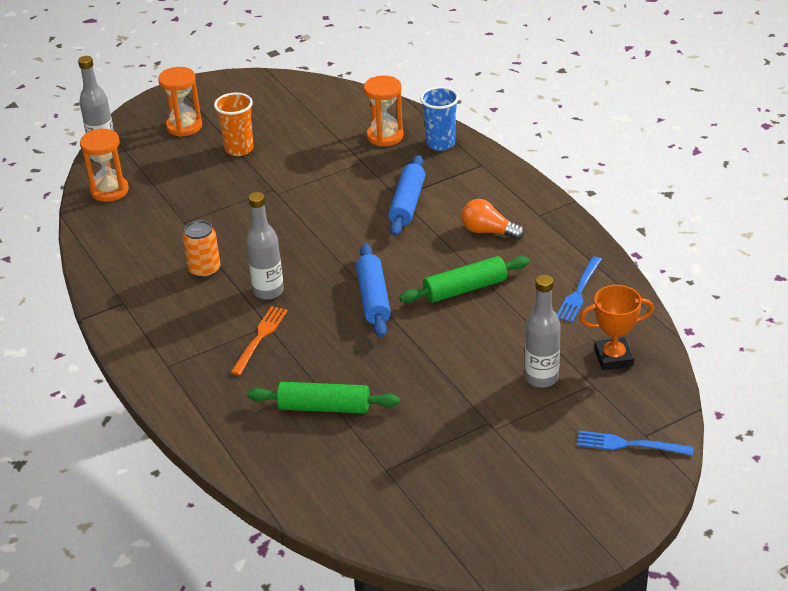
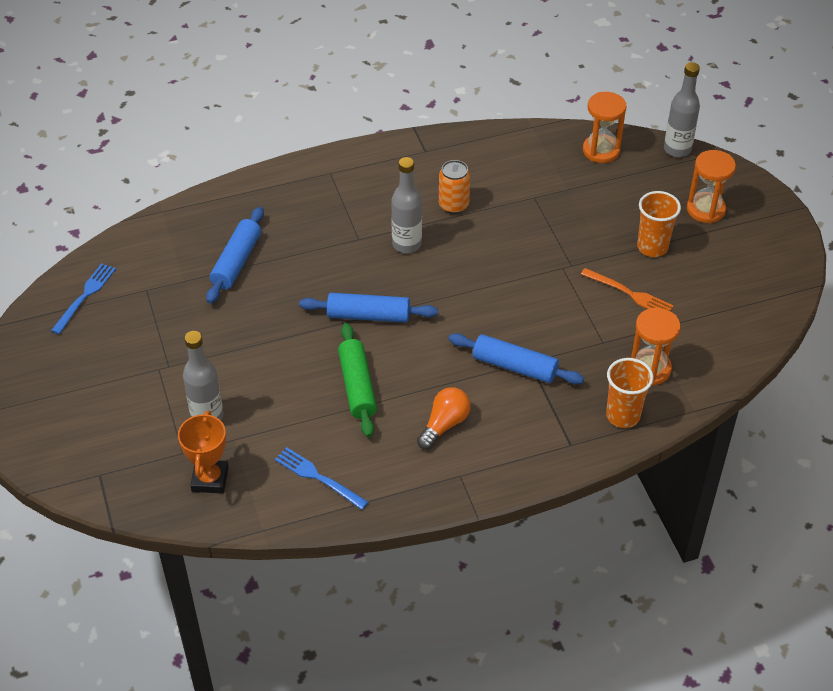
camera: 100 degrees right, 10 degrees up
(260, 337) = (344, 232): orange fork -> orange fork (630, 294)
(324, 407) = (237, 262): green rolling pin -> blue rolling pin
(440, 143) = (623, 416): blue cup -> orange cup
(628, 445) = (94, 458): blue fork -> blue fork (85, 295)

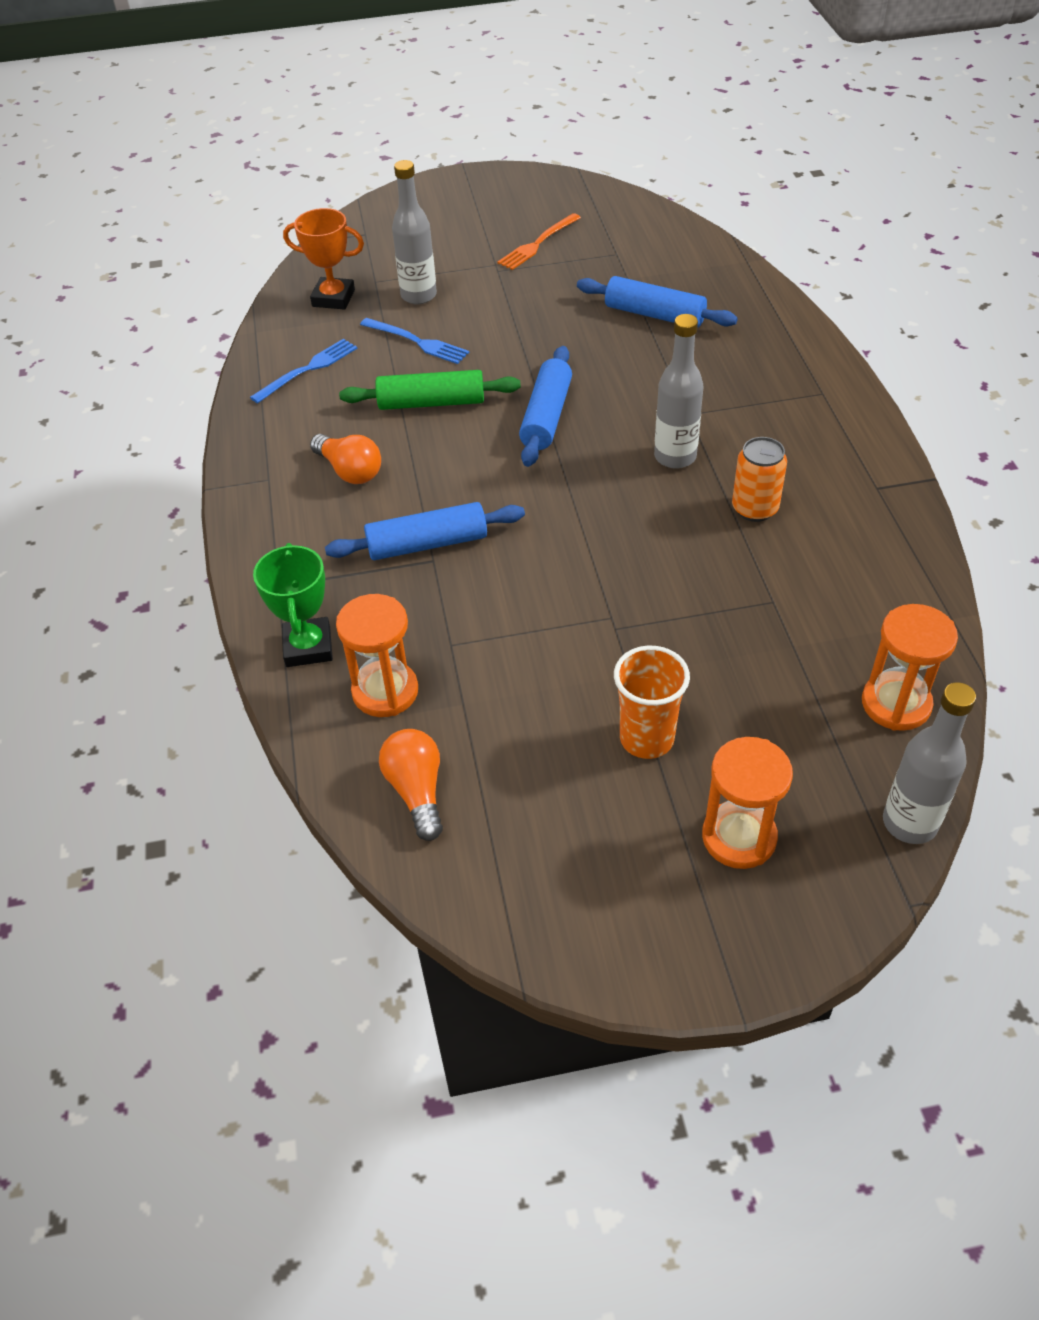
camera: 100 degrees right, 0 degrees up
(85, 295) = (613, 216): blue fork -> blue fork (418, 342)
(514, 367) = (427, 544): blue rolling pin -> blue rolling pin turned 45 degrees clockwise
(623, 416) = (308, 647): orange cup -> green trophy
(630, 294) = (543, 692): orange fork -> orange fork (537, 244)
(718, 343) = (417, 791): none -> orange light bulb

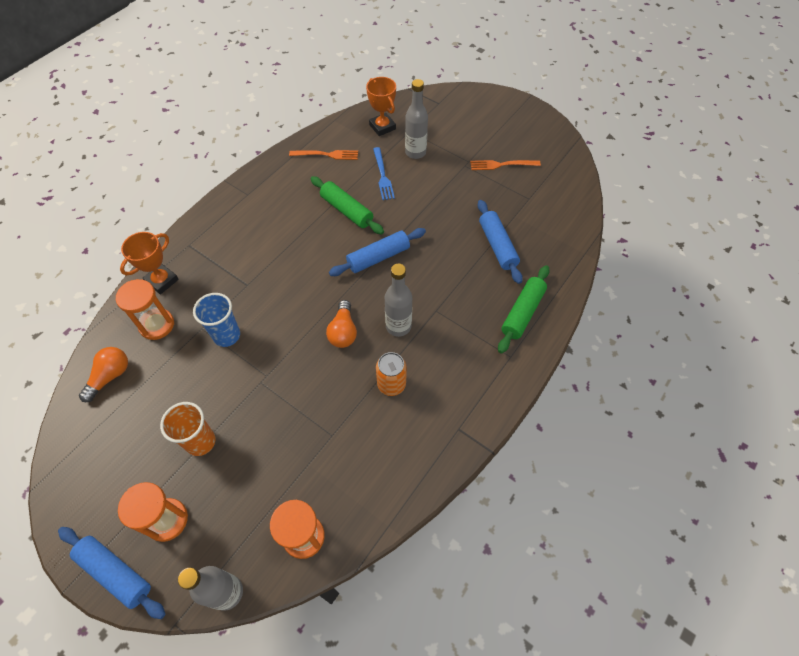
camera: 45 degrees right, 10 degrees up
(308, 369) = (327, 155): blue fork -> orange fork
(308, 647) = (162, 281): green trophy -> orange trophy
(350, 471) = (276, 216): orange light bulb -> orange light bulb (343, 331)
(427, 544) = (255, 275): blue rolling pin -> blue rolling pin (116, 572)
(497, 624) = (227, 335): none -> blue cup
(773, 350) = (522, 313): none -> green rolling pin

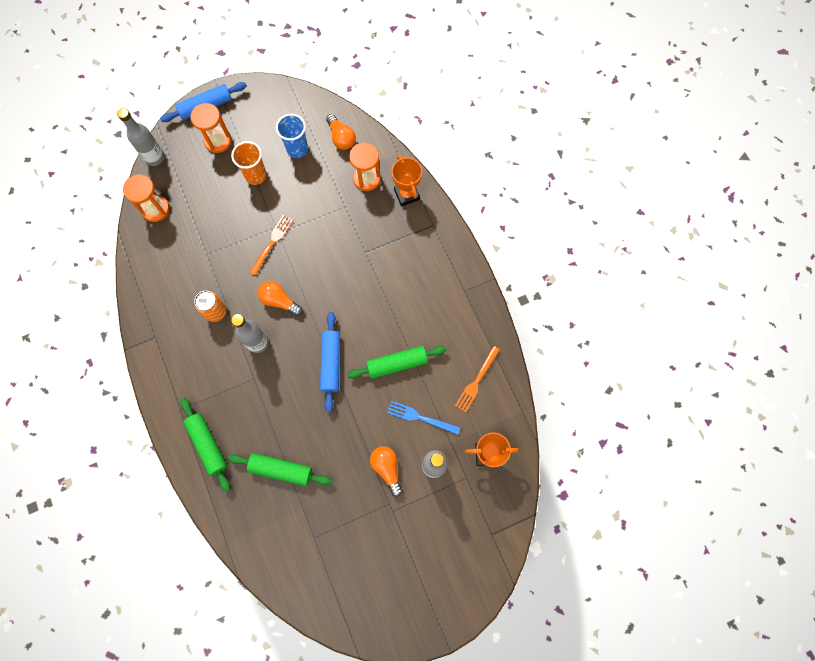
camera: 120 degrees right, 15 degrees up
(227, 335) = (327, 220): blue cup -> blue cup (297, 149)
(439, 178) = (387, 468): none -> orange light bulb
(497, 246) = (281, 470): blue rolling pin -> green rolling pin
(501, 165) = (369, 540): orange fork -> orange fork (272, 242)

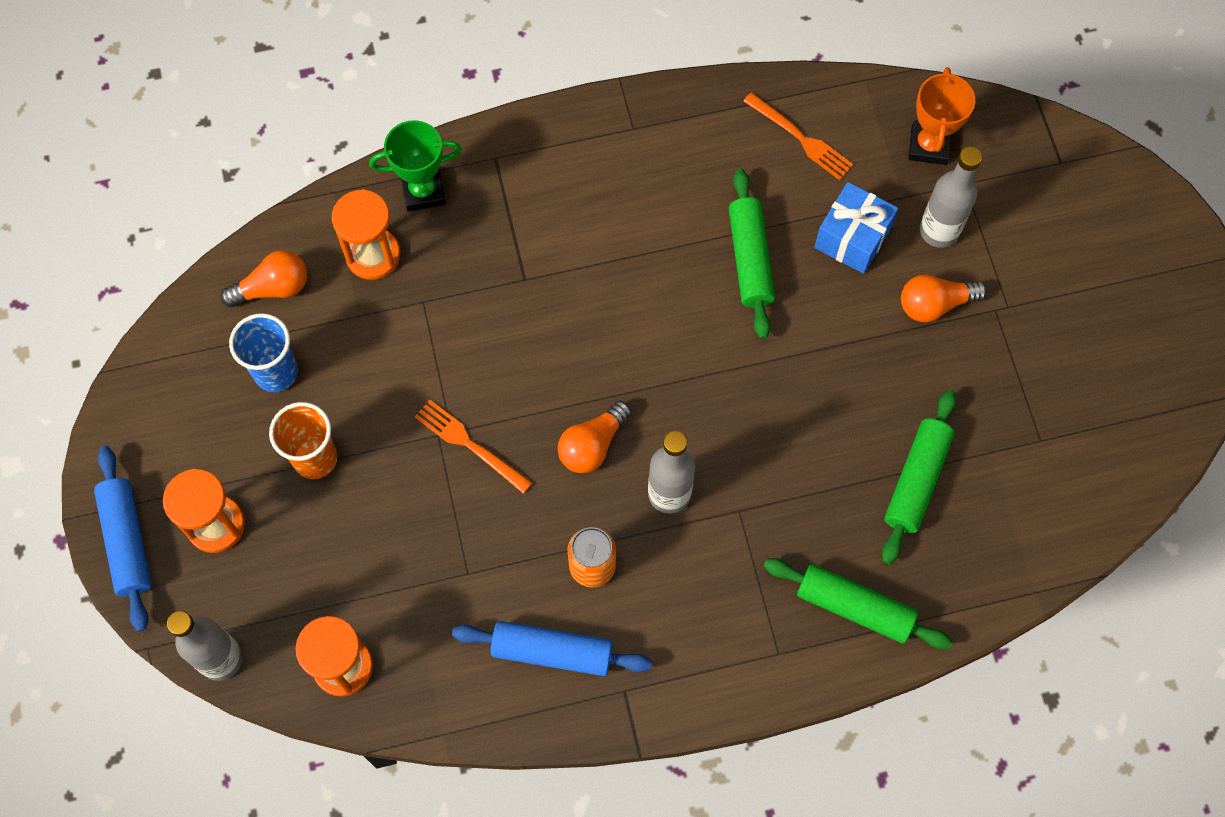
camera: 80 degrees left, 5 degrees down
(207, 445) = (854, 607): green rolling pin -> green rolling pin turned 45 degrees clockwise
(331, 363) = (730, 370): blue rolling pin -> blue rolling pin (552, 652)
(406, 194) = (423, 191): orange trophy -> green trophy
(420, 417) = (852, 238): blue fork -> blue gift

